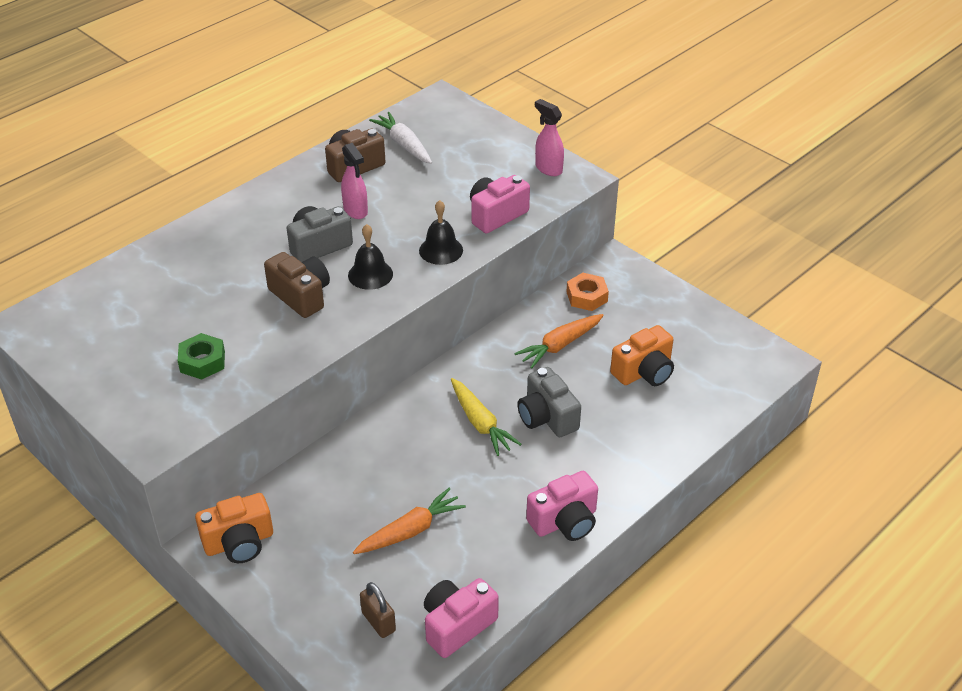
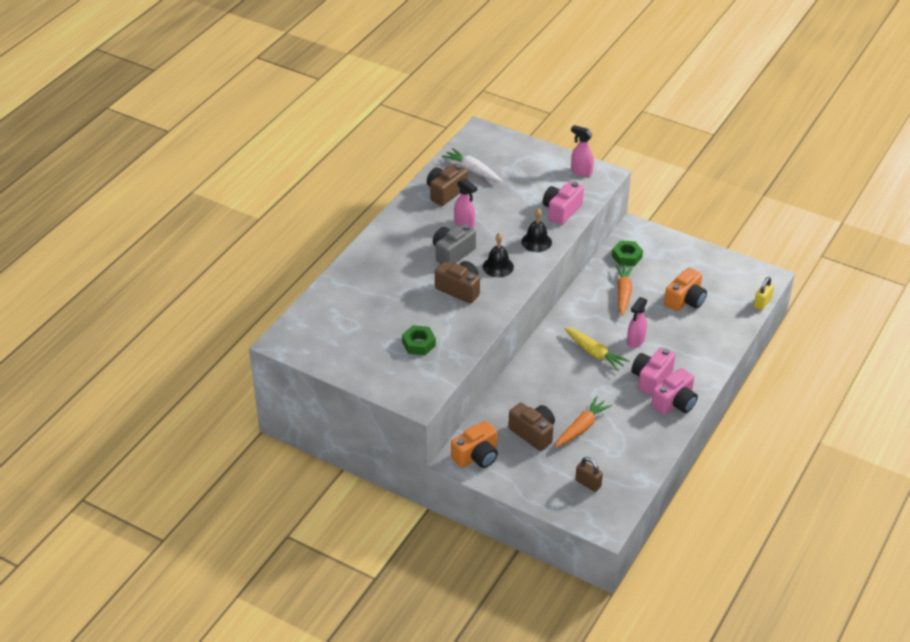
camera: 15 degrees left, 0 degrees up
(337, 524) = (533, 433): none -> brown camera
(457, 625) = (636, 475): pink camera -> pink camera (651, 378)
(547, 417) = (635, 341): grey camera -> pink spray bottle
(560, 345) = (623, 293): orange carrot -> orange carrot turned 150 degrees clockwise
(586, 296) = (626, 257): orange nut -> green nut
(756, 396) = (762, 303): none -> yellow padlock

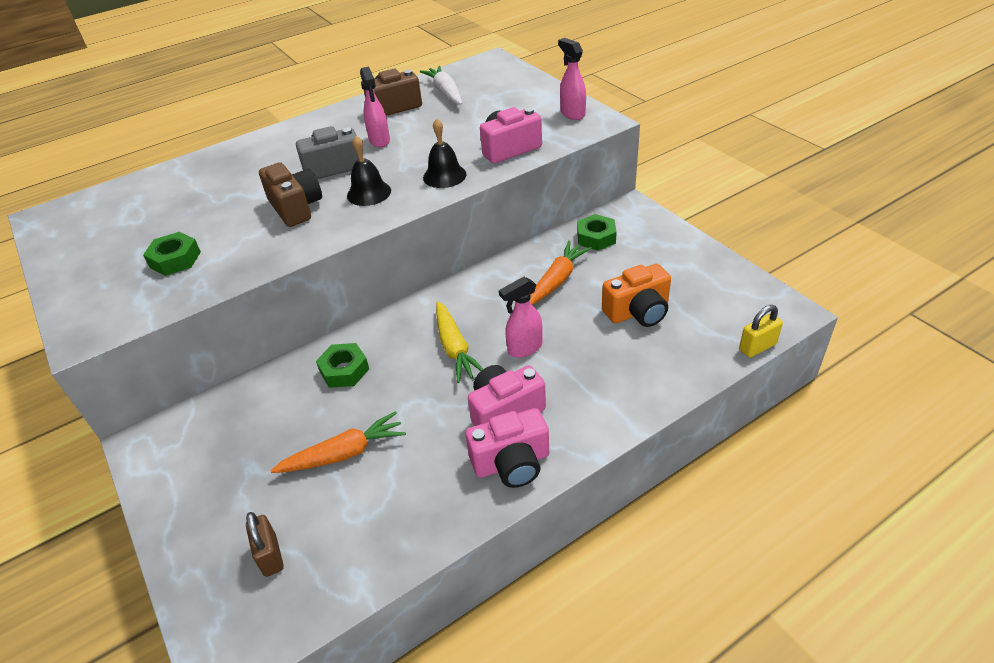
camera: 30 degrees right, 0 degrees up
(476, 456) = (172, 445): orange camera -> none
(533, 433) = (273, 438): brown camera -> none
(539, 385) = (344, 370): none -> green nut

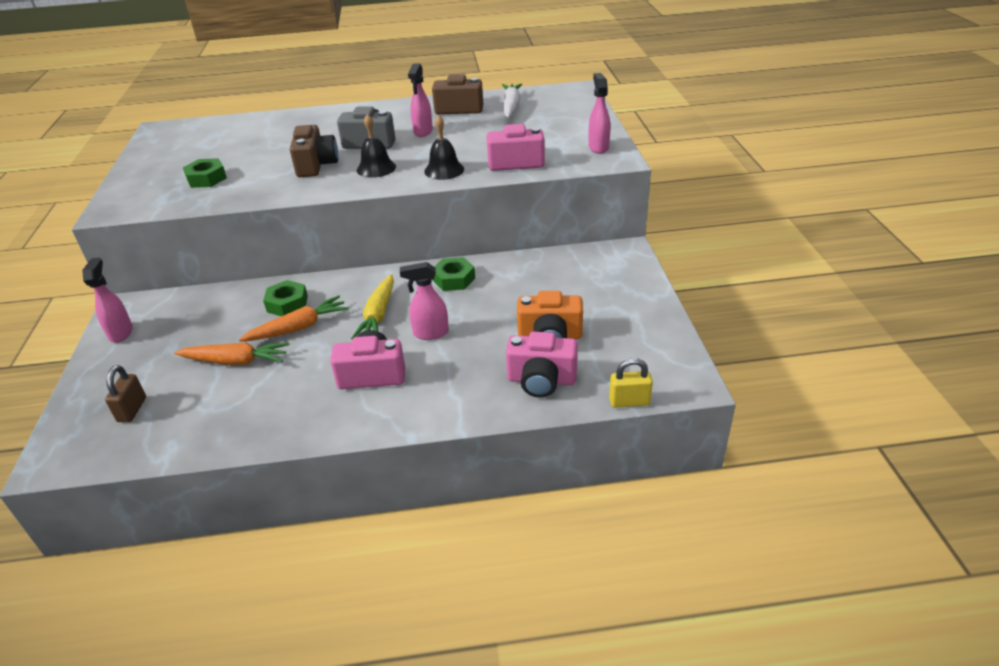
camera: 25 degrees right, 5 degrees down
(170, 474) = (121, 333): none -> pink spray bottle
(512, 463) = (342, 414): pink camera -> pink camera (541, 380)
(557, 280) = (505, 290): orange carrot -> orange carrot (298, 328)
(596, 237) = (570, 266): green nut -> green nut (454, 279)

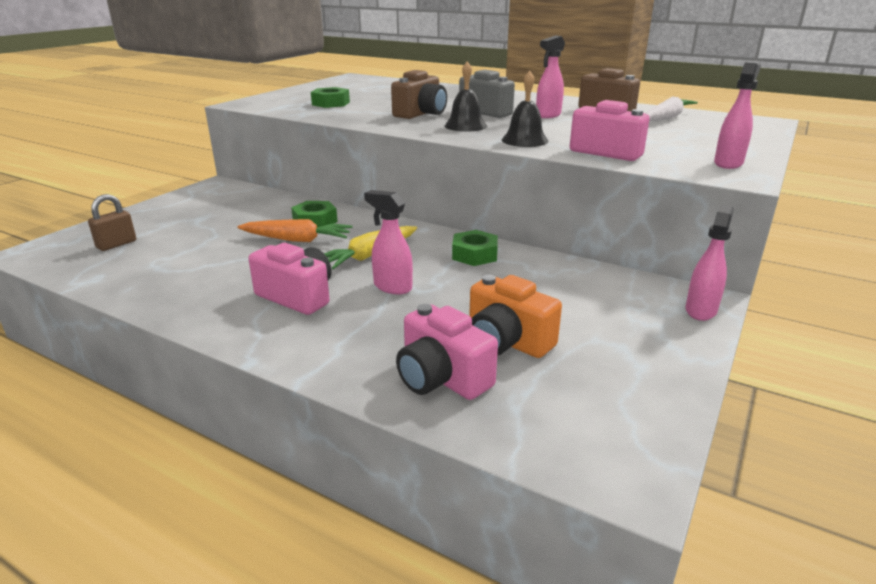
camera: 35 degrees right, 10 degrees down
(121, 333) = (189, 198): pink spray bottle -> pink spray bottle (700, 310)
(236, 361) = (222, 243): orange carrot -> none
(629, 402) = (517, 457): yellow padlock -> none

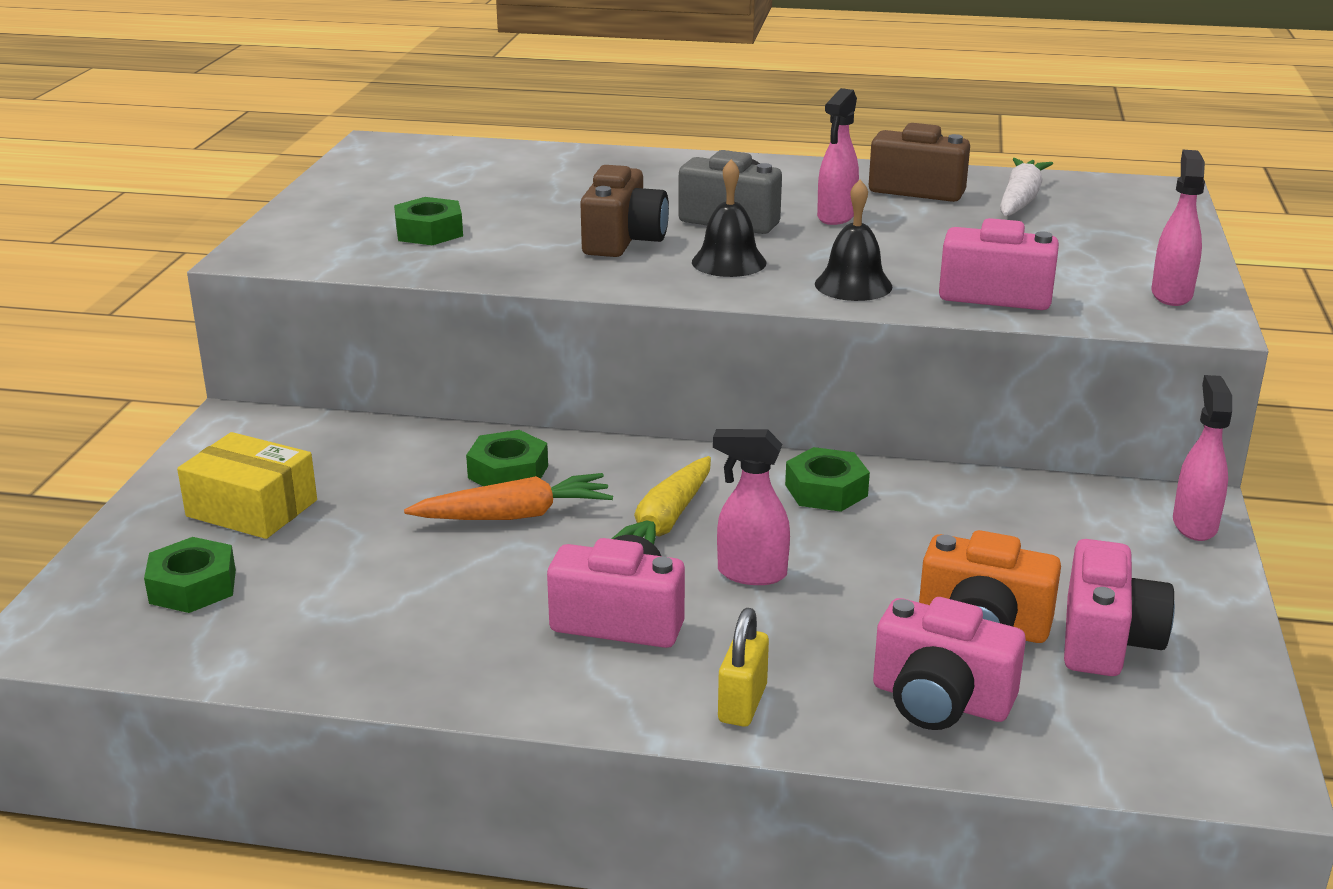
camera: 20 degrees left, 0 degrees up
(116, 244) = (193, 586): brown padlock -> green nut
(181, 218) = (252, 508): none -> yellow box
(319, 353) = (742, 704): none -> yellow padlock
(586, 366) = (1107, 640): none -> pink camera

